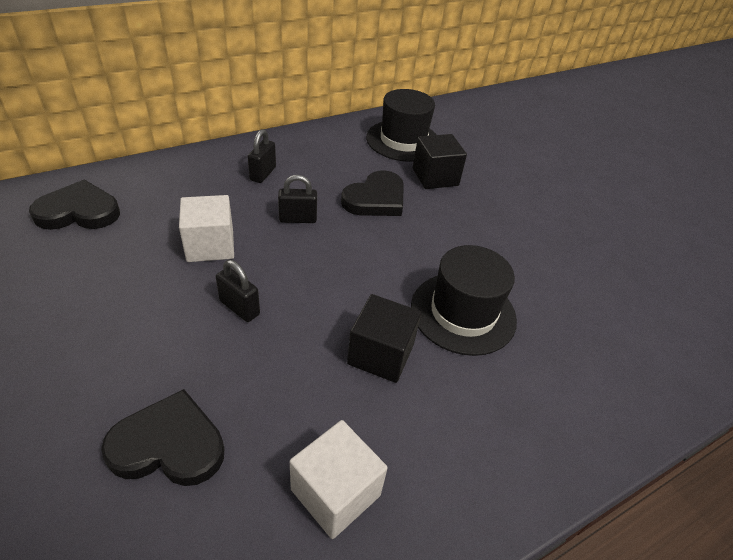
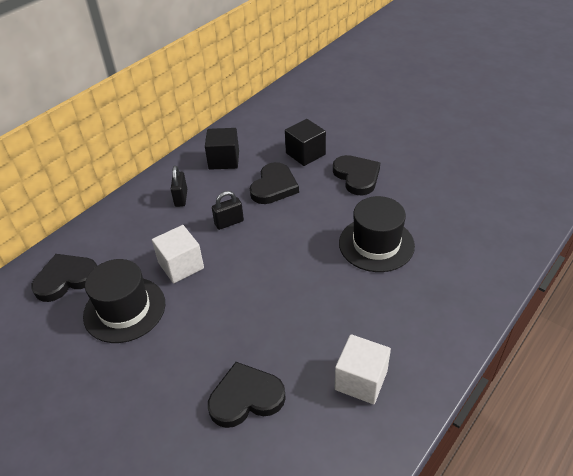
camera: 15 degrees left, 0 degrees up
(239, 308) = (231, 299): black padlock -> none
(380, 354) = (340, 291): black cube -> black cube (224, 160)
(403, 140) = (266, 133): black hat -> black hat (124, 309)
(483, 223) = (357, 176): none -> black heart

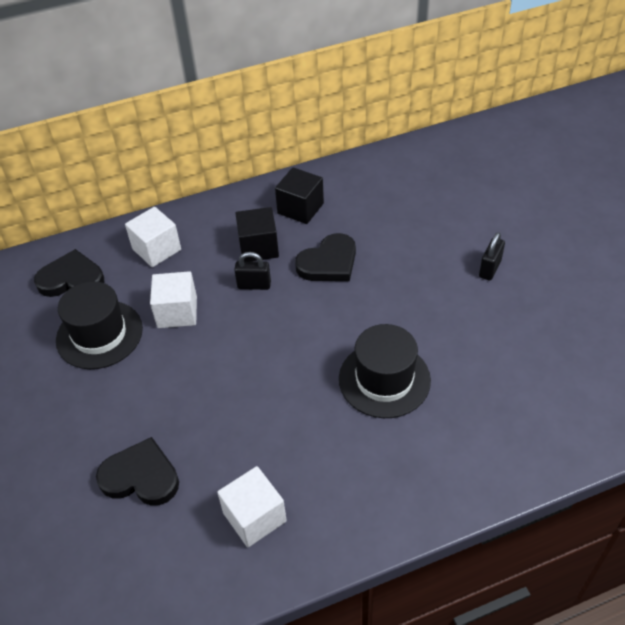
camera: 30 degrees right, 5 degrees up
(127, 229) = (156, 249): none -> white cube
(181, 198) = (227, 236): black padlock -> black padlock (489, 269)
(305, 154) = (392, 236): black cube -> black cube (258, 247)
(357, 176) = (427, 289): black heart -> none

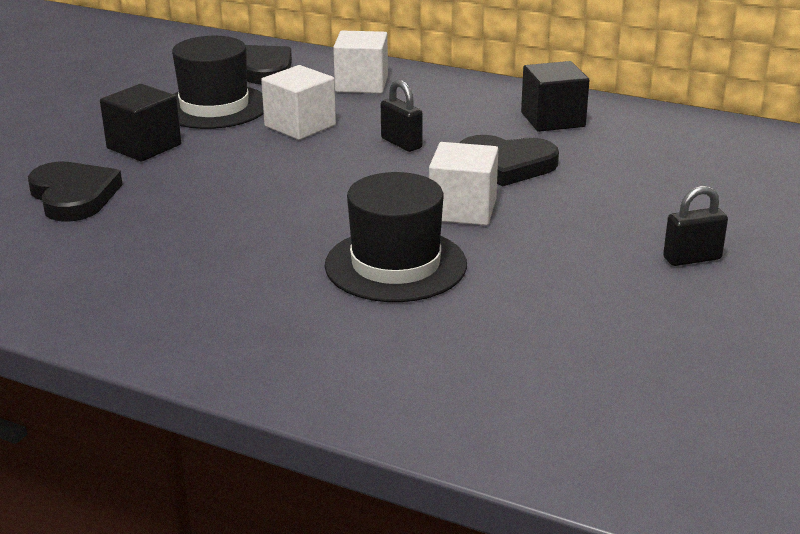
camera: 45 degrees right, 20 degrees down
(254, 517) = (98, 272): white cube -> white cube (462, 210)
(258, 247) = (456, 124): black cube -> black cube (144, 146)

